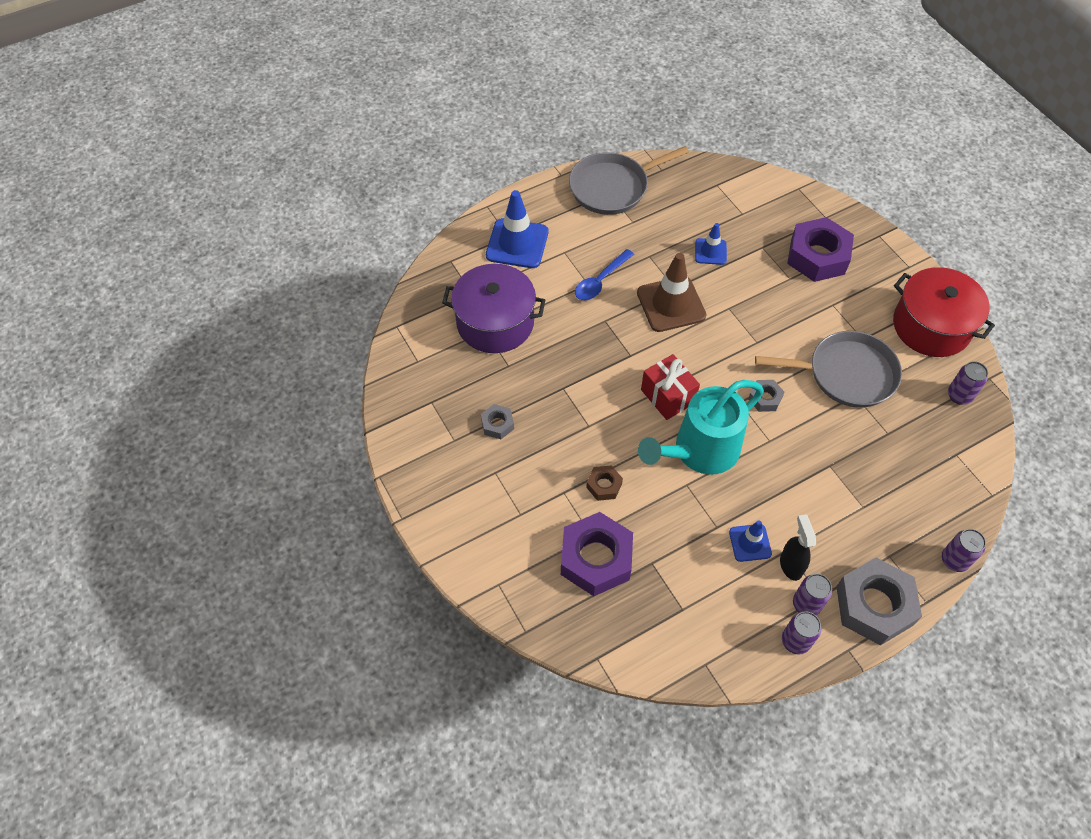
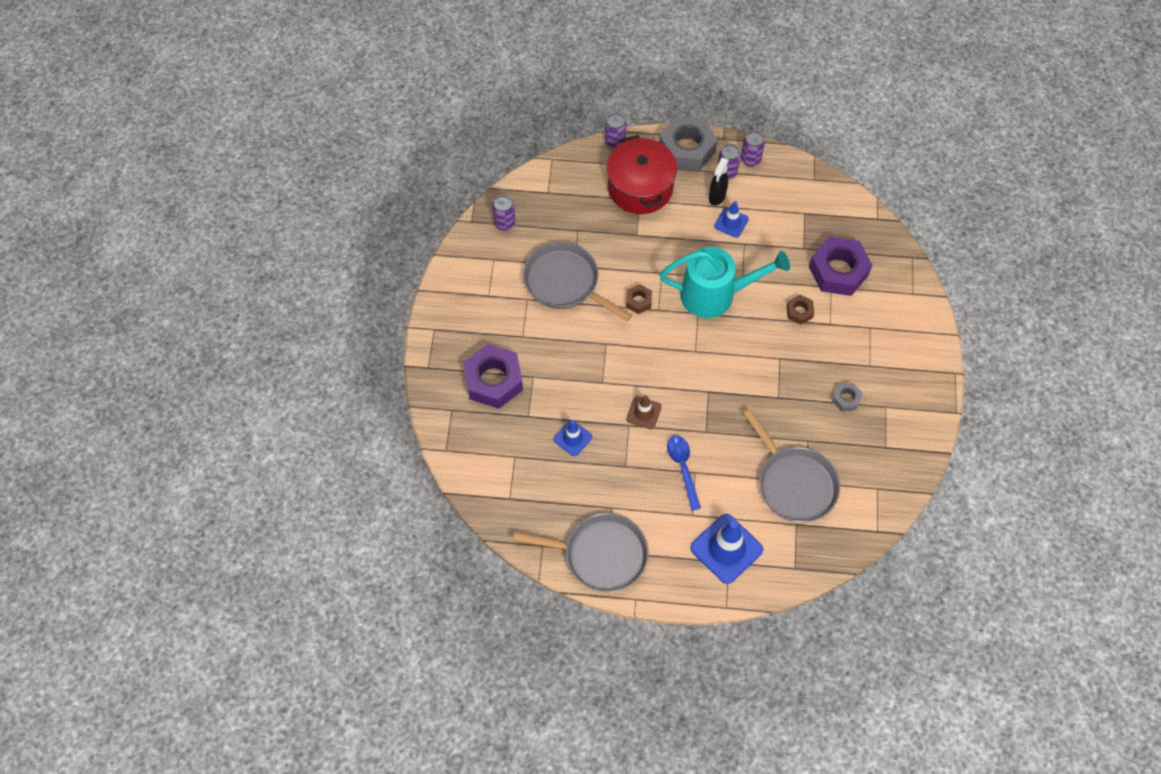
camera: 145 degrees left, 5 degrees up
(495, 322) = (794, 484): purple pot -> grey pan
(600, 281) = (683, 468): blue spoon -> blue spoon turned 90 degrees counterclockwise
(668, 396) = (706, 344): red gift -> none
(671, 304) = (643, 413): brown traffic cone -> brown traffic cone, size x0.56
(765, 398) = (638, 301): grey nut -> brown nut
(931, 326) = (469, 277): red pot -> red pot (640, 187)

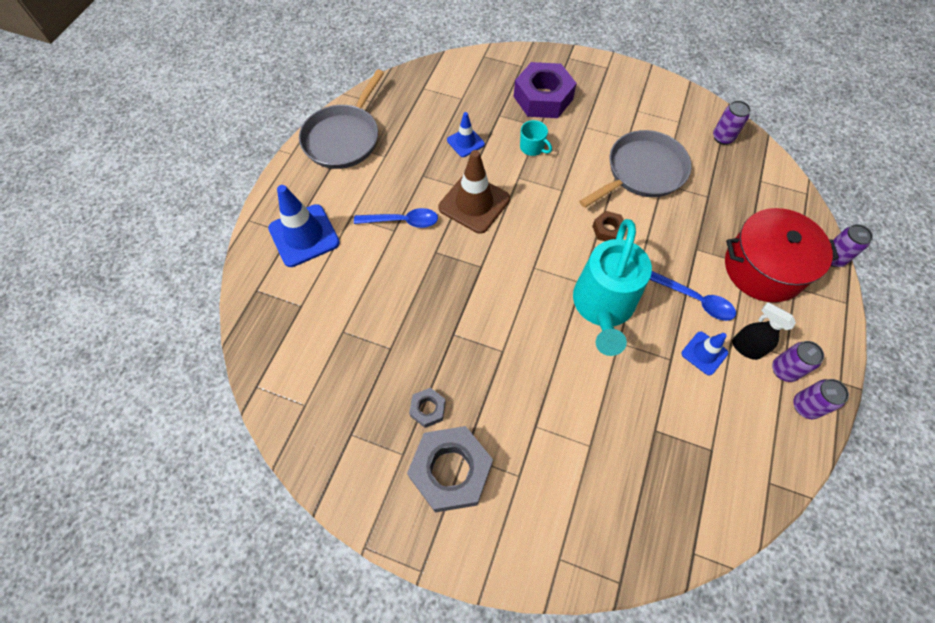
camera: 105 degrees right, 0 degrees up
(562, 377) = (532, 147): none -> turquoise mug
(643, 413) = (474, 203): brown traffic cone -> brown traffic cone, size x1.79
(686, 231) = (695, 300): none -> blue spoon
(687, 149) = (822, 333): grey nut -> grey nut (450, 471)
(794, 484) = (345, 318): grey pan -> none
(799, 312) = (561, 394): brown nut -> none
(838, 271) = (613, 464): purple nut -> none

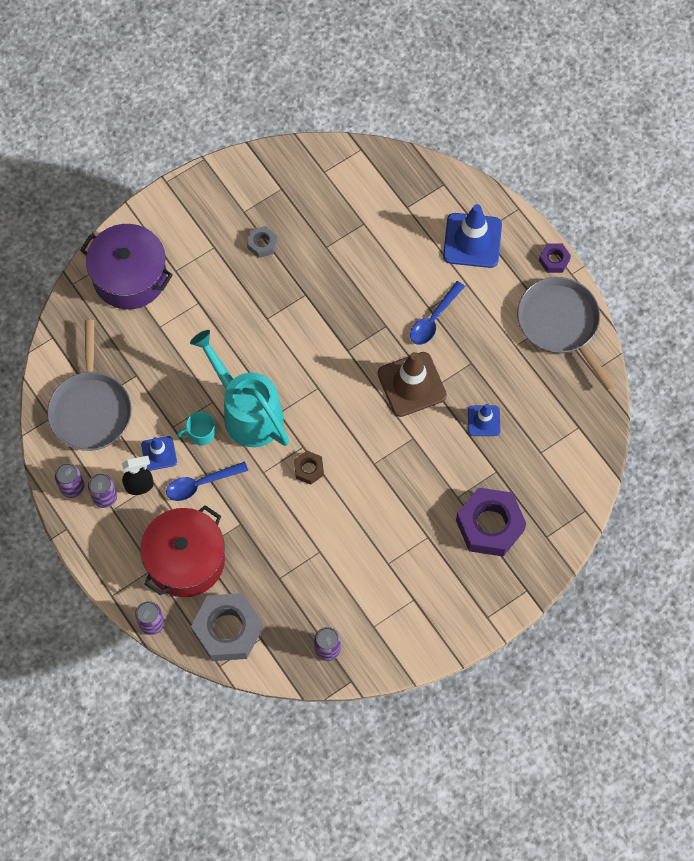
camera: 125 degrees right, 5 degrees up
(286, 170) = (554, 260): none -> purple nut
(450, 471) = (210, 233): grey nut -> grey nut (227, 630)
(532, 147) = (437, 472): turquoise mug -> turquoise mug (201, 433)
(562, 521) = (130, 276): none -> purple pot
(642, 171) = (343, 545): grey pan -> grey pan (91, 409)

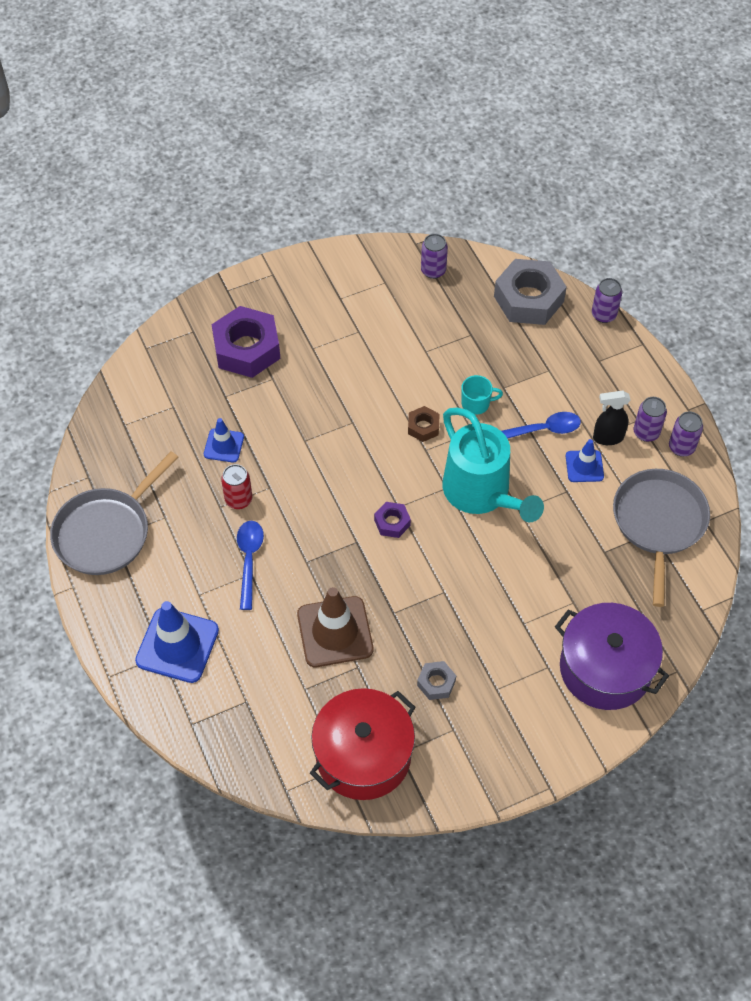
camera: 170 degrees left, 10 degrees down
(185, 560) = (564, 363): red pot -> red pot (363, 755)
(201, 433) = (536, 479): turquoise mug -> turquoise mug (476, 403)
(411, 384) = (292, 494): brown traffic cone -> brown traffic cone (335, 632)
(433, 319) = (249, 560): blue spoon -> blue spoon turned 45 degrees counterclockwise
(457, 372) = (238, 499): none -> red can
(554, 260) = (87, 606): purple nut -> purple nut (392, 522)
(560, 324) = (106, 532): grey pan -> grey pan turned 60 degrees clockwise

